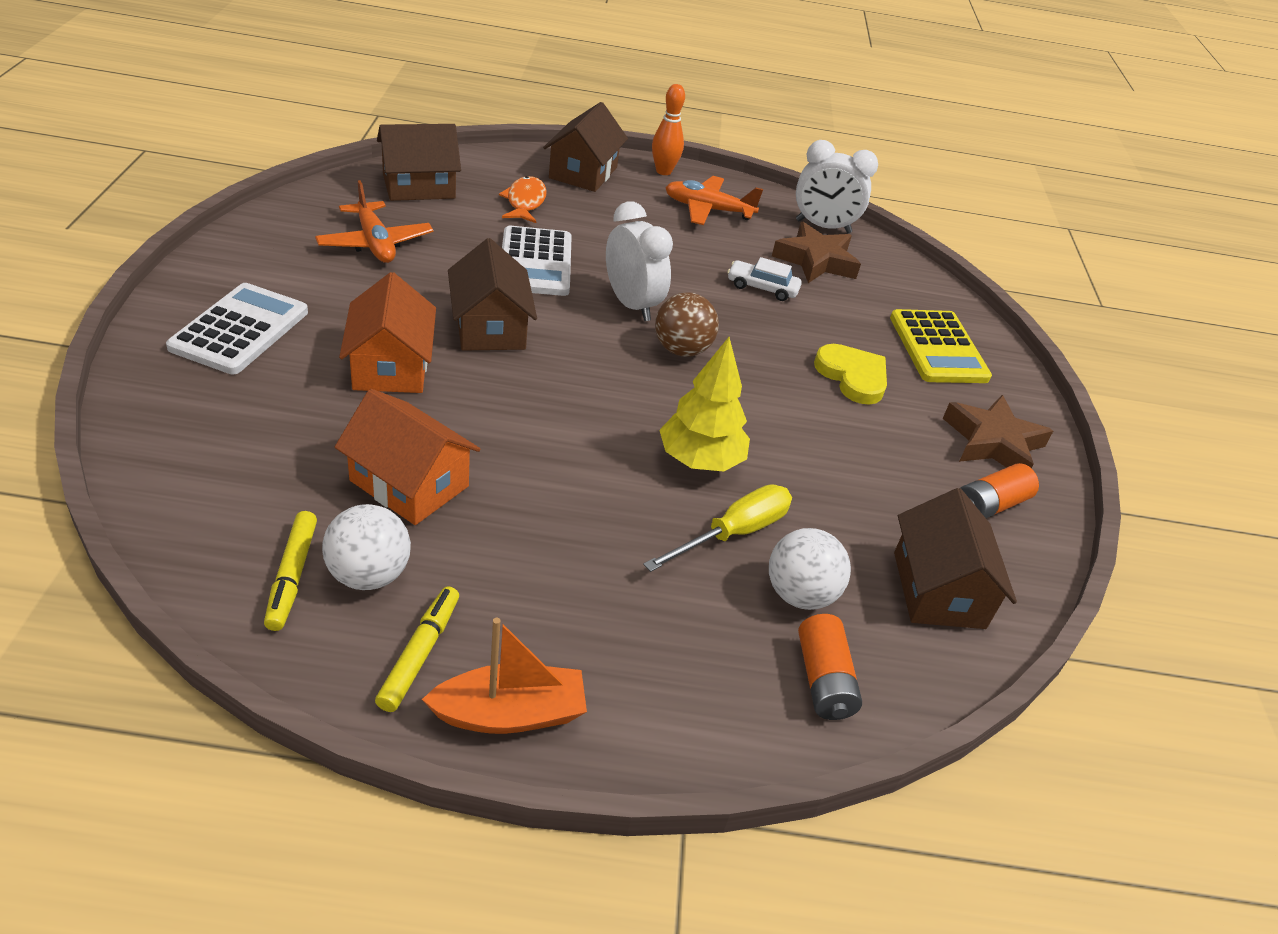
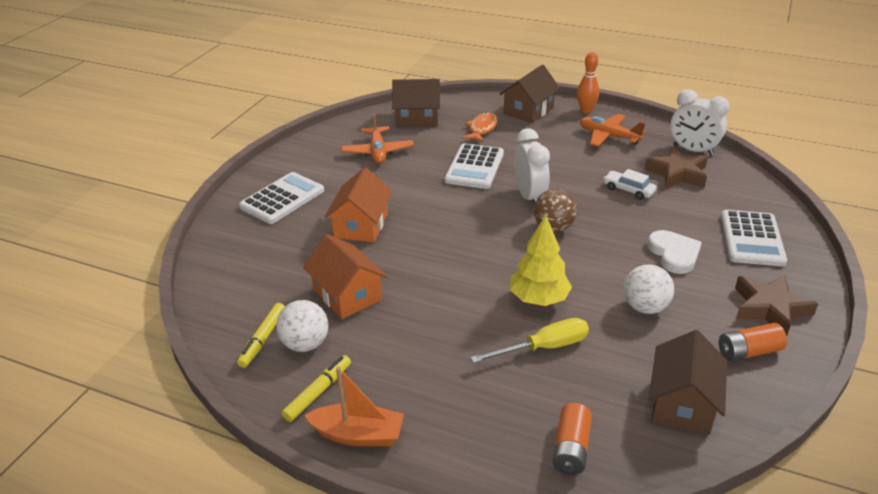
camera: 25 degrees right, 5 degrees down
(490, 327) = (430, 206): brown house -> none
(799, 594) = (576, 392): white ball -> white ball (645, 307)
(852, 377) = (674, 254): yellow heart -> white heart
(938, 348) = (752, 239): yellow calculator -> white calculator

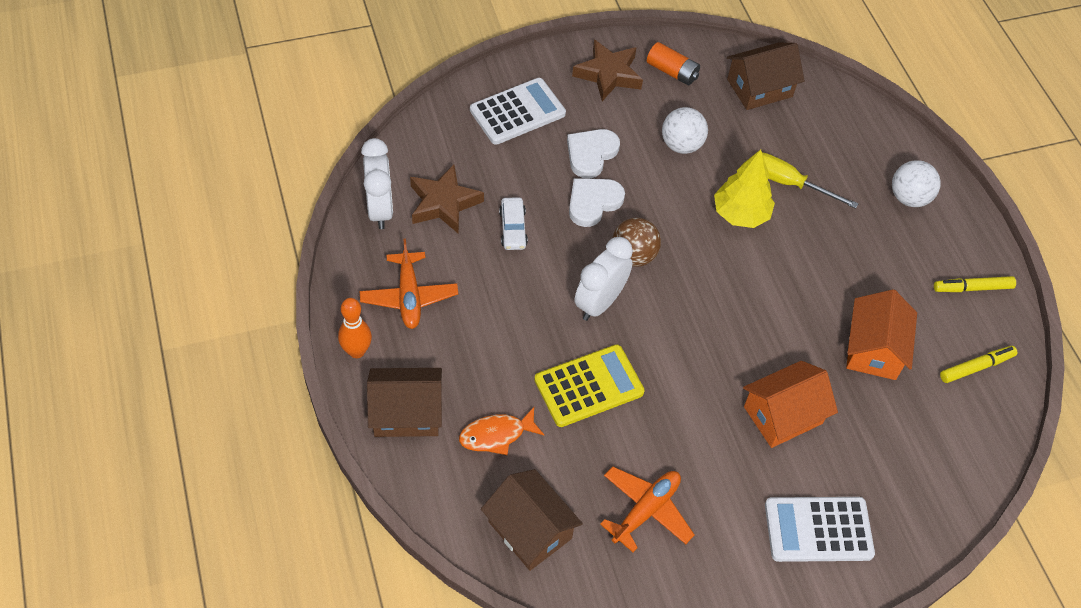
camera: 135 degrees left, 20 degrees up
(305, 344) = (948, 334): white ball -> white ball (909, 198)
(358, 434) = (972, 239): orange boat -> none
(474, 167) = (589, 386): white calculator -> yellow calculator
(571, 448) = (857, 125): orange battery -> none
(621, 233) = (593, 202): none -> white heart

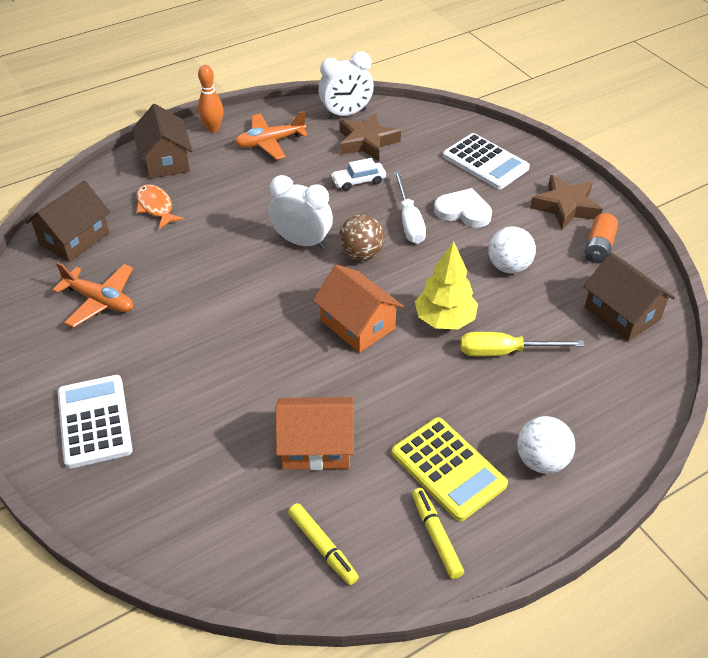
camera: 80 degrees right, 10 degrees down
(589, 386) = (214, 249): yellow calculator -> yellow calculator (448, 469)
(593, 202) = (409, 221): white heart -> white screwdriver
(783, 415) = (216, 380): orange house -> orange house (357, 324)
(788, 183) = (504, 352): yellow screwdriver -> yellow screwdriver turned 105 degrees counterclockwise

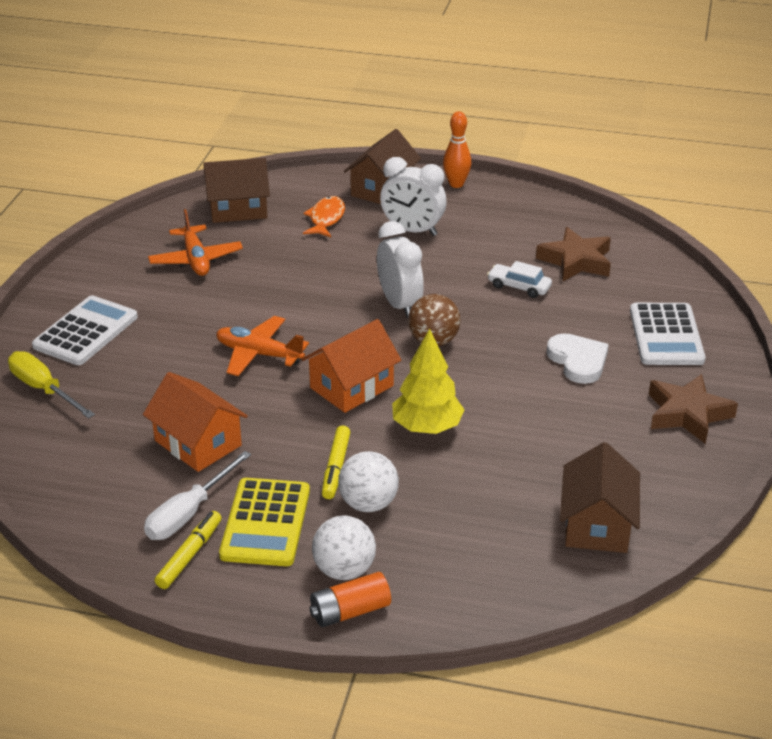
camera: 45 degrees right, 10 degrees down
(270, 142) = (488, 218): orange plane -> orange plane (259, 354)
(323, 547) = (108, 504): yellow marker -> yellow marker (336, 468)
(346, 114) = (593, 229): white clock -> white clock (412, 231)
(357, 324) = (351, 387): orange house -> orange house turned 45 degrees clockwise
(409, 221) = (515, 340): white screwdriver -> white screwdriver (188, 513)
(504, 352) = (439, 481): yellow screwdriver -> yellow screwdriver (44, 389)
(509, 266) = (549, 425): white ball -> white ball (368, 504)
(598, 247) = (665, 463): orange battery -> orange battery (350, 611)

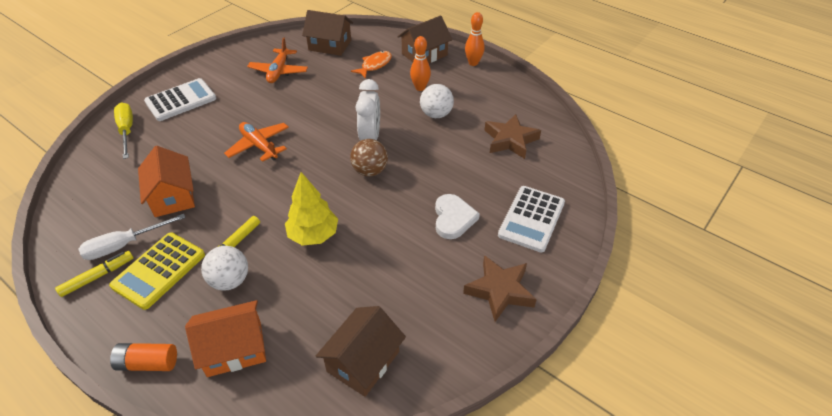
camera: 25 degrees right, 10 degrees up
(344, 570) = (172, 327): white ball -> white ball (436, 114)
(351, 387) = (293, 187): orange house -> orange house (234, 348)
(412, 231) = (420, 88): white clock -> orange bowling pin
(519, 287) = (456, 148): white car -> none

